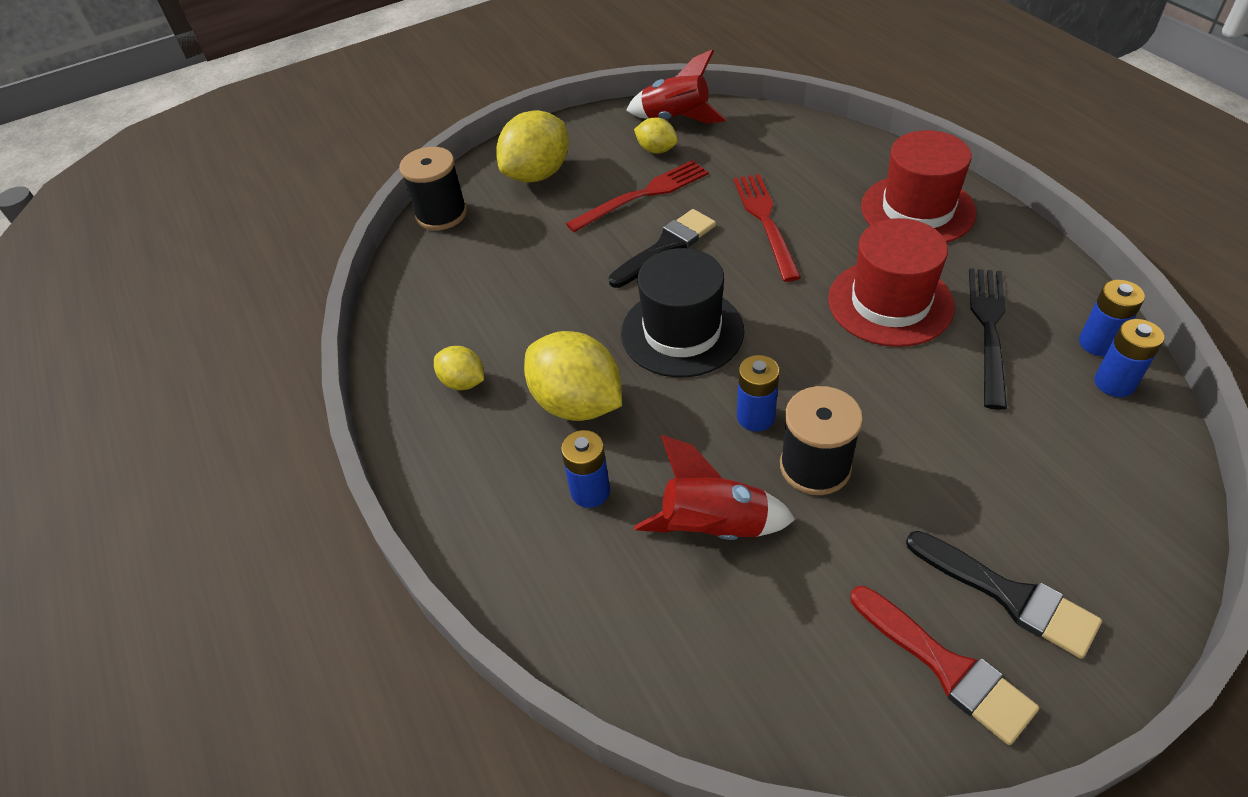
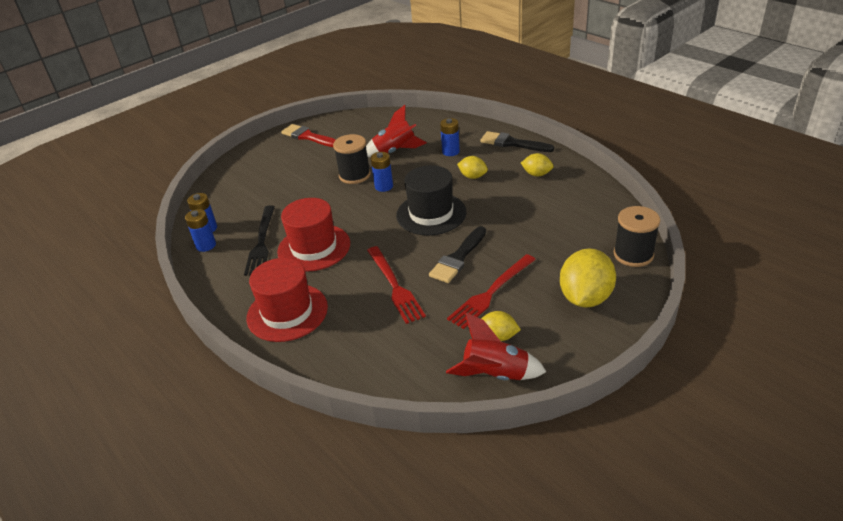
camera: 165 degrees right, 10 degrees down
(577, 403) = (473, 176): yellow lemon -> yellow lemon, size x0.53
(1008, 595) = (282, 155): black brush -> black brush (512, 143)

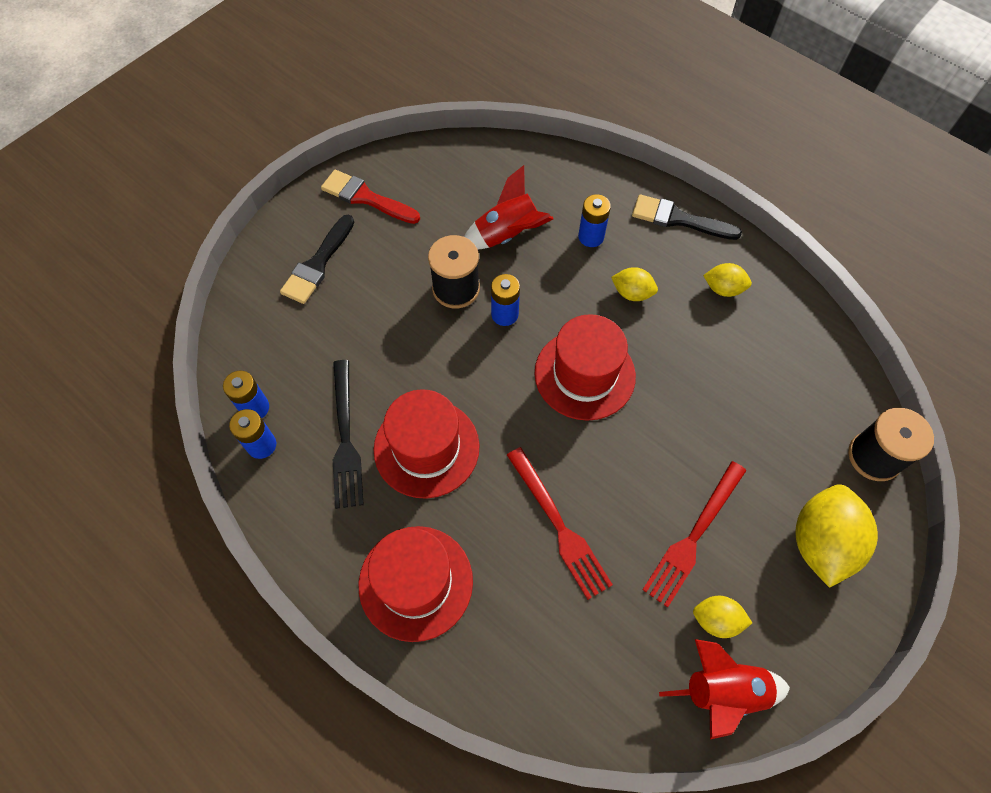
camera: 10 degrees left, 25 degrees up
(431, 214) = (584, 374): black hat -> red hat
(458, 258) = (638, 467): black brush -> black brush (318, 264)

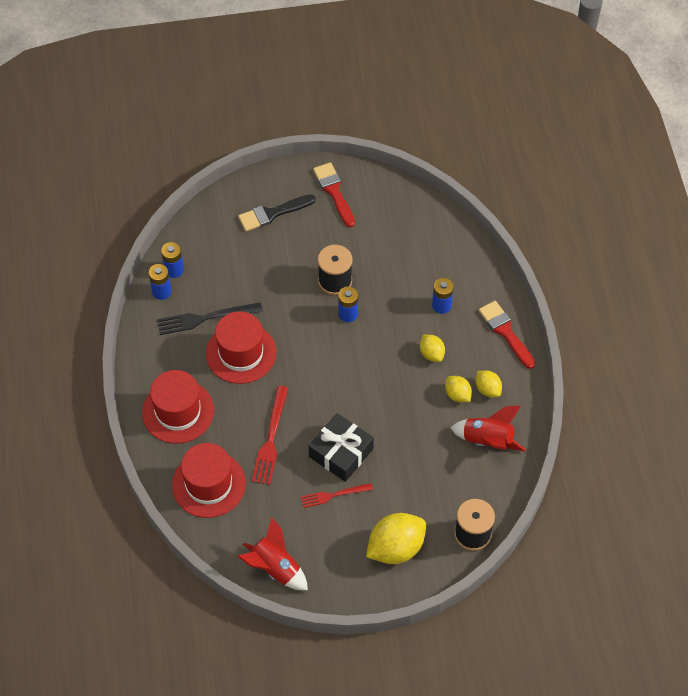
camera: 40 degrees right, 5 degrees down
(345, 438) = (205, 318): black fork -> black fork turned 45 degrees clockwise
(507, 235) = (394, 270): red rocket -> red rocket (487, 440)
(584, 374) = (359, 377): red hat -> red hat (208, 484)
(651, 477) = (341, 453): none -> black gift
(679, 219) = (505, 332): black brush -> red brush
(693, 536) = (333, 495): red fork -> red fork, size x0.65
(716, 620) = (304, 538): yellow lemon -> yellow lemon (457, 395)

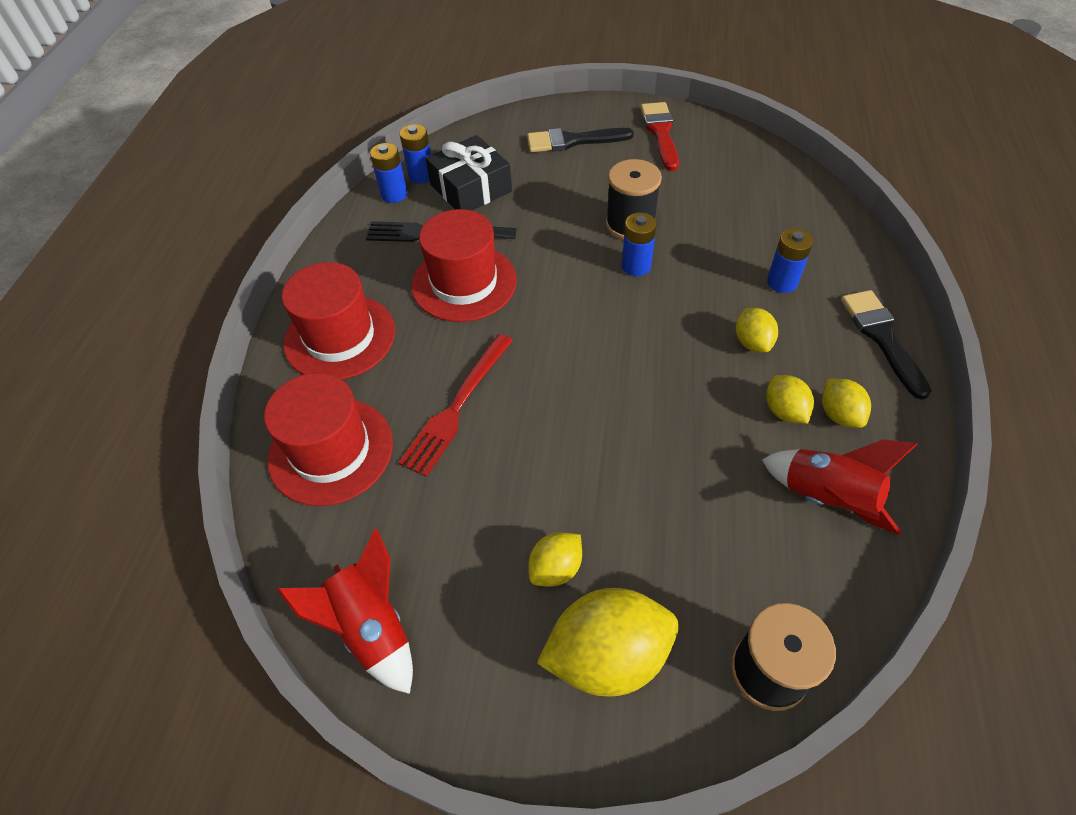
camera: 20 degrees right, 5 degrees down
(333, 495) = (525, 522): red fork -> none
(341, 453) = (561, 455): black gift -> black gift (470, 188)
(357, 514) = (556, 568): none -> yellow lemon
(505, 332) = (881, 337): red brush -> black brush

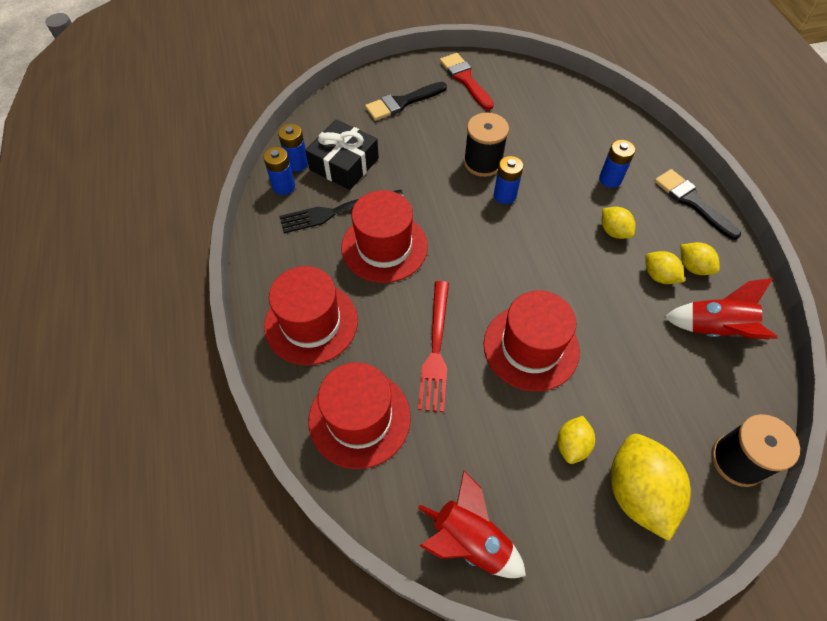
camera: 25 degrees left, 5 degrees up
(570, 440) = (531, 347): none -> red hat
(607, 655) = (637, 492): yellow lemon -> yellow lemon turned 60 degrees counterclockwise

